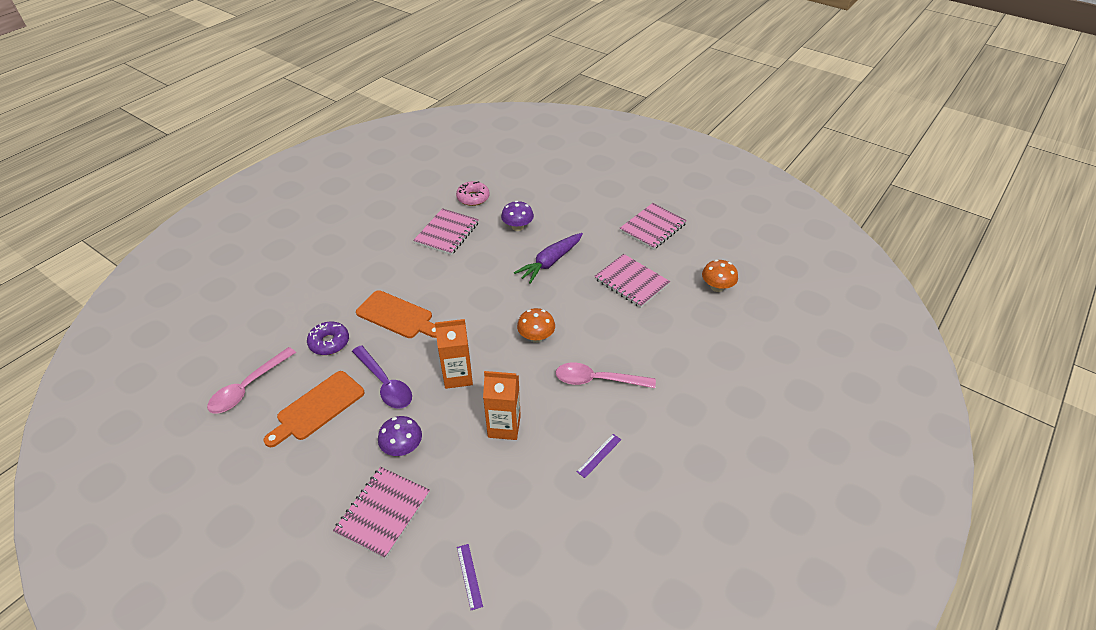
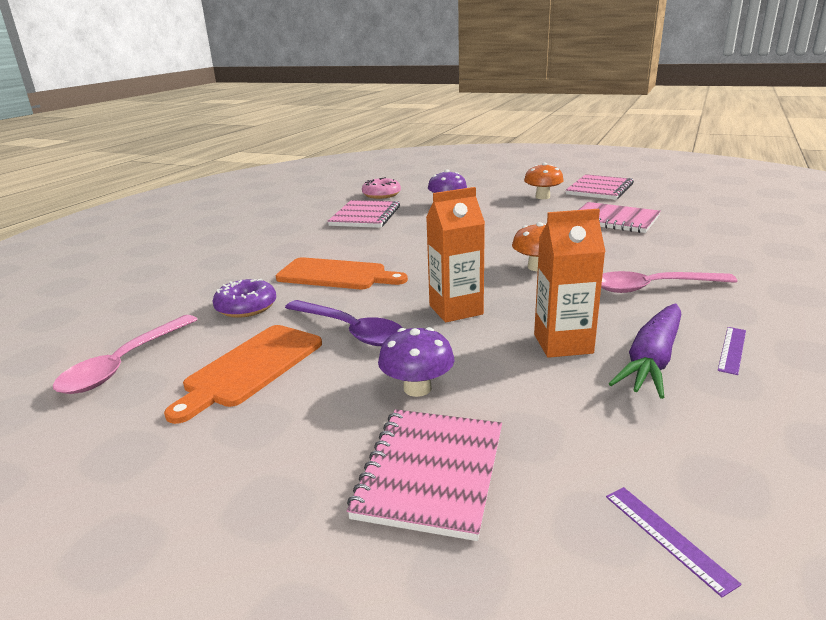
camera: 10 degrees left, 20 degrees down
(550, 262) = (505, 219): purple carrot -> purple carrot (652, 360)
(717, 287) = (714, 212): orange mushroom -> orange mushroom (542, 197)

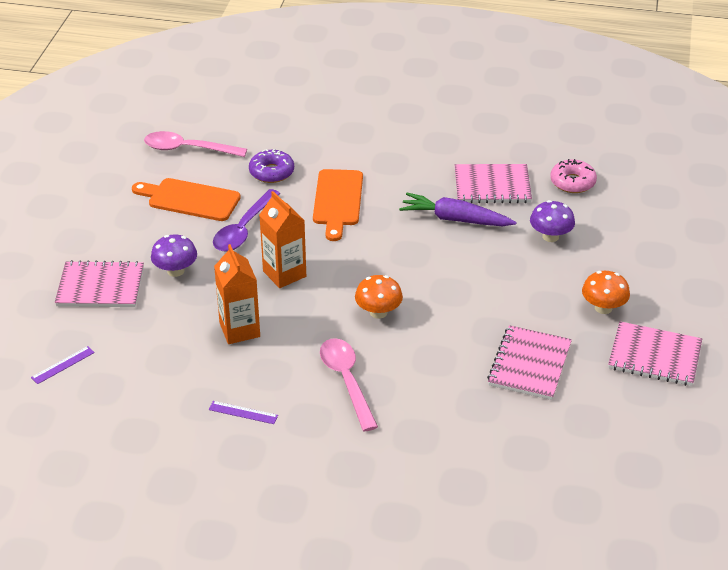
camera: 75 degrees right, 15 degrees up
(652, 360) = (223, 372): purple carrot -> purple carrot (455, 219)

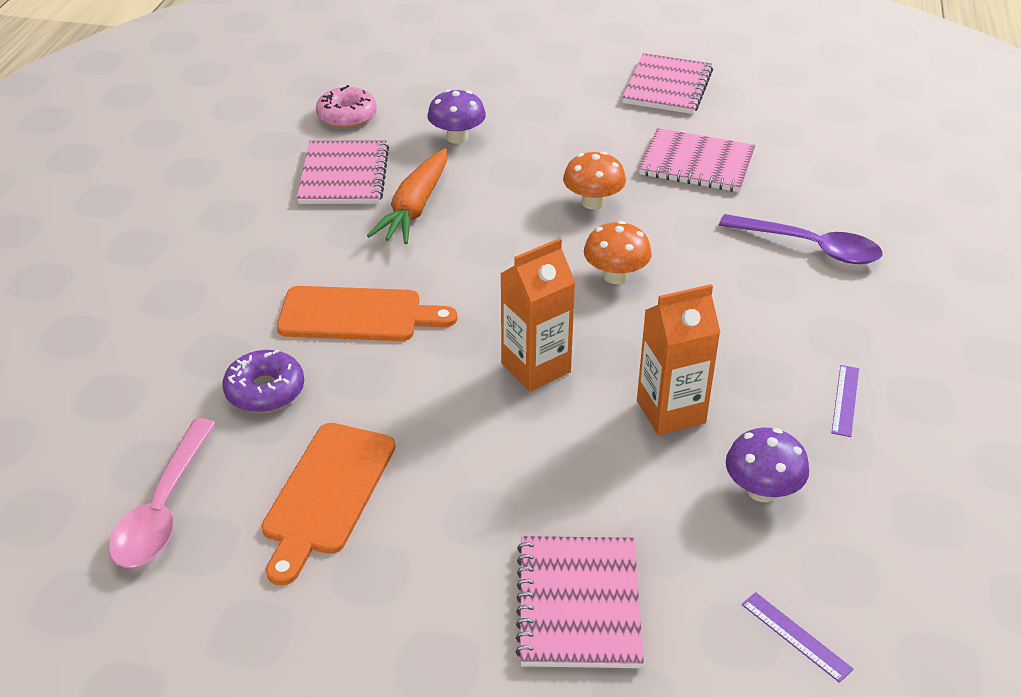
camera: 90 degrees left, 0 degrees up
(175, 271) = (530, 499): purple mushroom -> purple mushroom (762, 490)
(243, 229) = (420, 418): purple spoon -> purple spoon (810, 247)
(346, 381) = (757, 304): pink spoon -> none
(455, 219) = (415, 208): purple carrot -> orange carrot
(603, 308) = (590, 111): orange mushroom -> orange mushroom (593, 202)

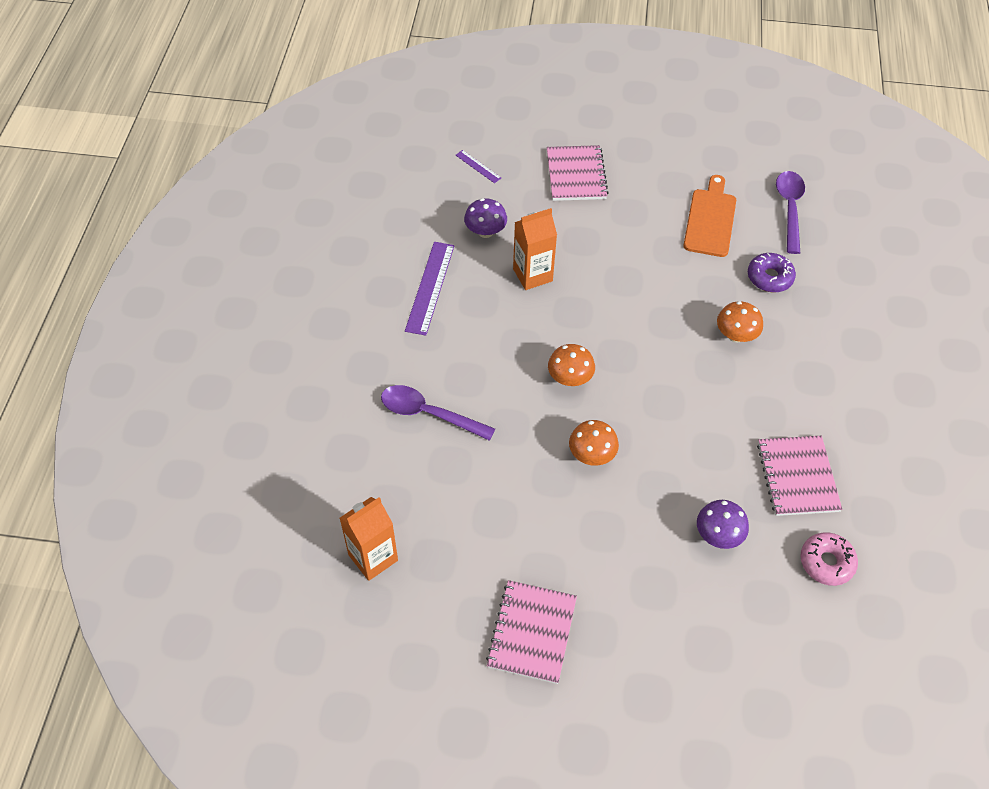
camera: 175 degrees right, 15 degrees up
(163, 508) = (789, 209): pink spoon -> purple spoon
(357, 315) = (736, 335): orange cutting board -> orange mushroom
(415, 208) = (728, 441): orange carrot -> none
(536, 368) = (614, 301): orange carton -> orange carton (373, 557)
(696, 164) = (508, 509): pink notebook -> none
(845, 400) = (430, 287): purple ruler -> purple ruler, size x1.96

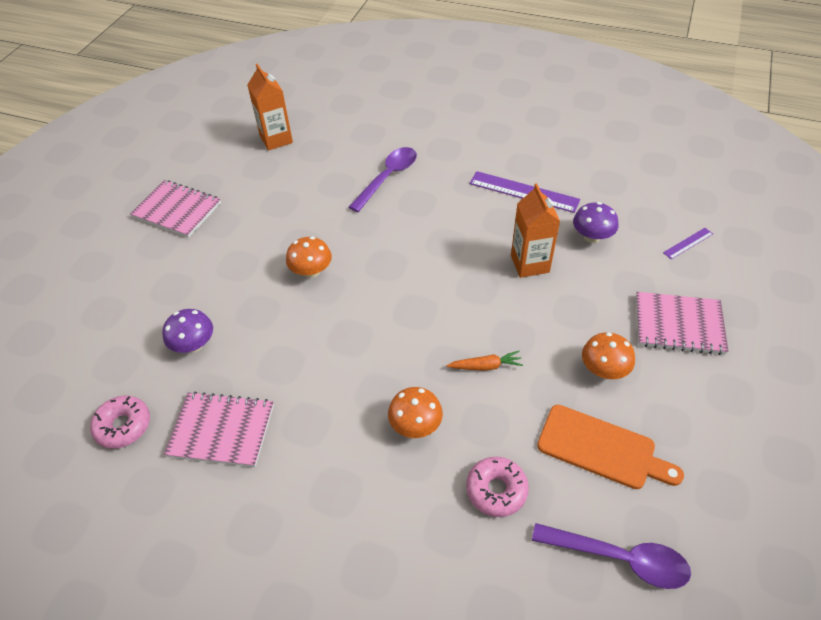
camera: 105 degrees right, 5 degrees down
(570, 378) = (398, 271): orange mushroom -> orange mushroom (603, 370)
(661, 296) = (485, 366): none -> orange carrot
(769, 277) = (496, 490): purple donut -> pink donut

